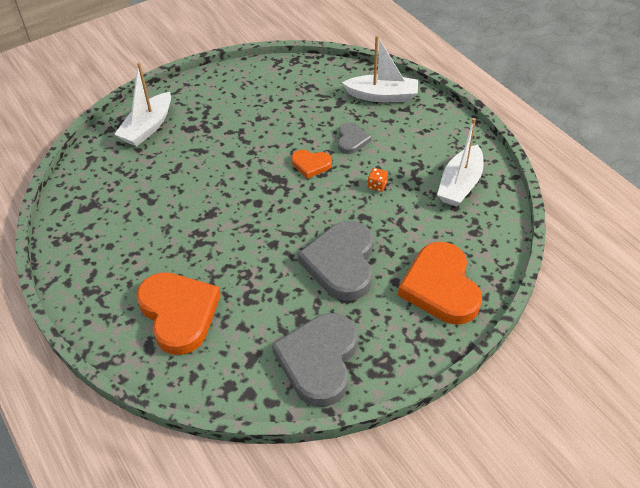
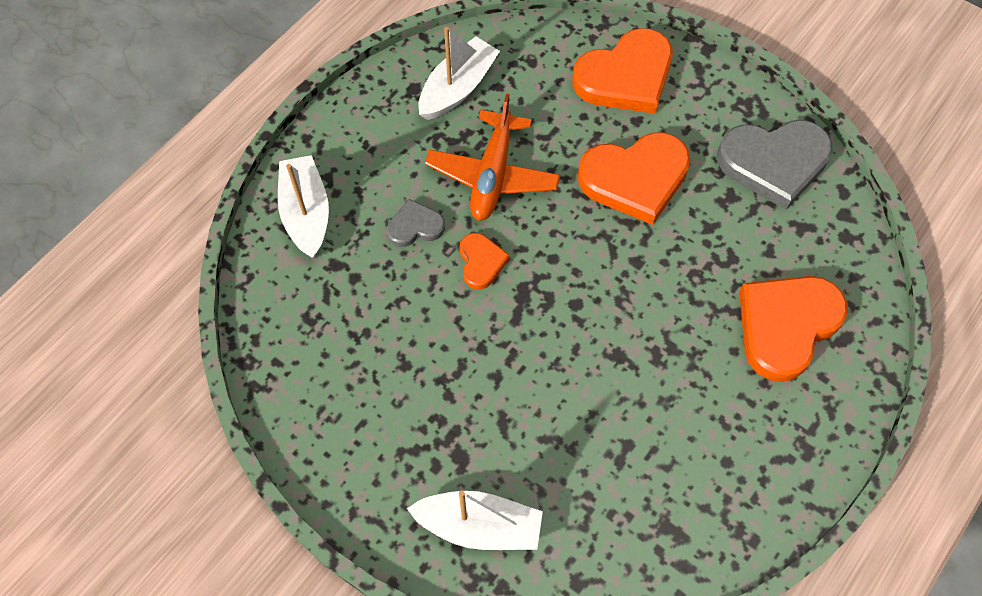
camera: 110 degrees left, 15 degrees up
(341, 263) = (635, 179): grey heart -> orange heart
(377, 185) = (492, 174): orange dice -> orange plane
(460, 184) = (458, 88): white boat -> white boat turned 60 degrees counterclockwise

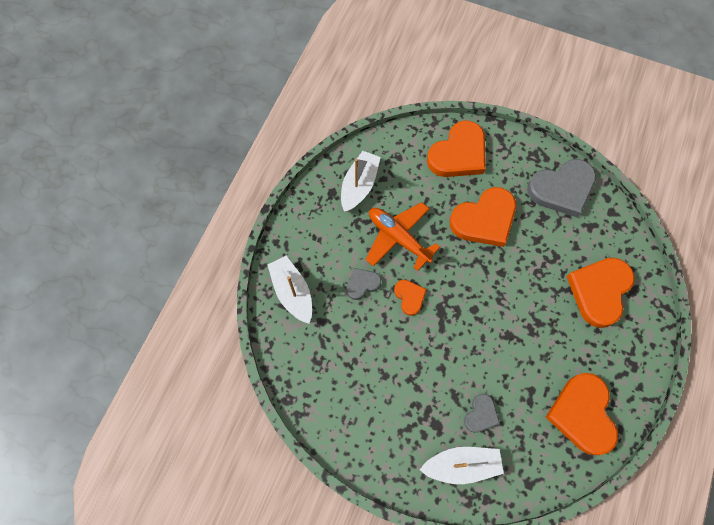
camera: 15 degrees left, 5 degrees up
(492, 174) = (398, 238): orange plane -> orange plane turned 135 degrees clockwise
(535, 459) = (481, 414): none -> grey heart
(698, 501) = (582, 414): none -> orange heart

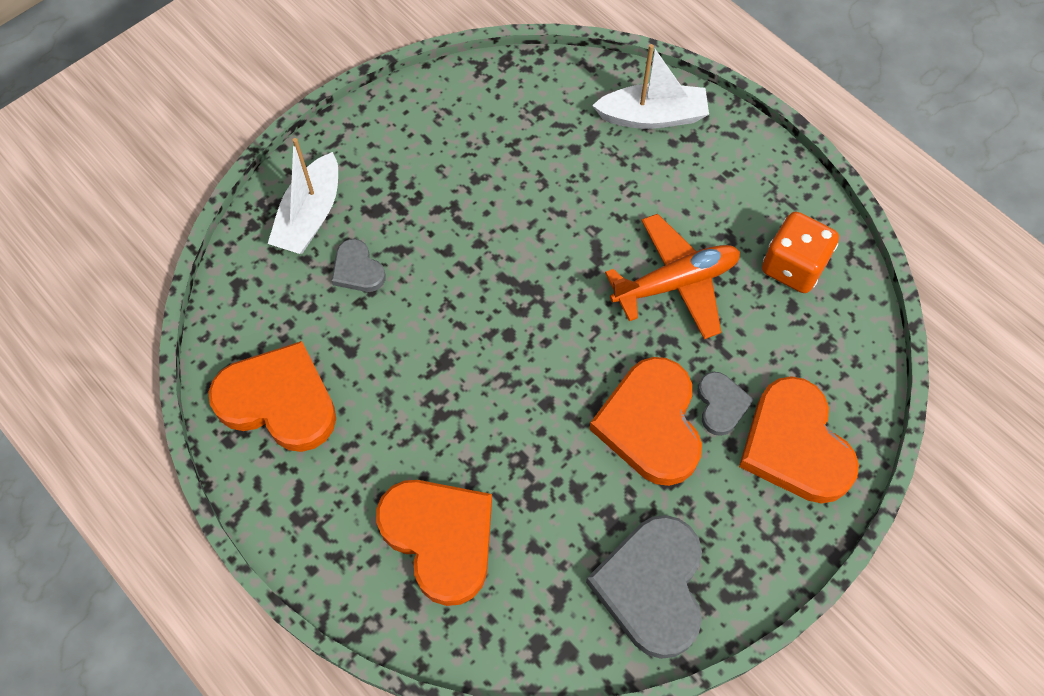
camera: 115 degrees right, 5 degrees down
(359, 185) = (793, 266): white boat -> orange dice
(362, 284) = (623, 205): grey heart -> grey heart (721, 404)
(409, 297) = (572, 256): orange heart -> none

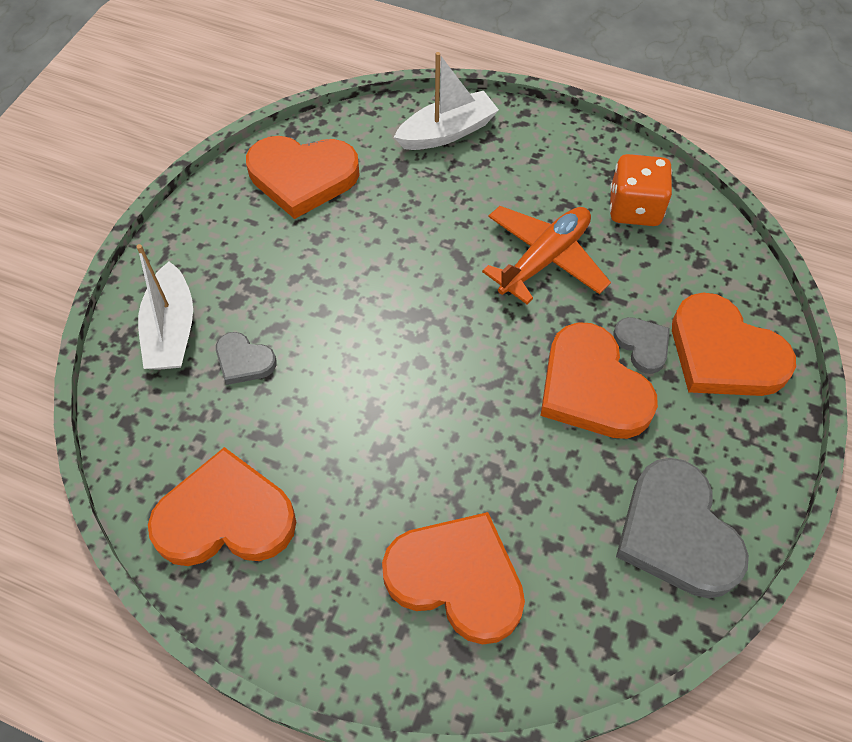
camera: 25 degrees left, 5 degrees down
(493, 112) = (302, 177): none -> orange heart

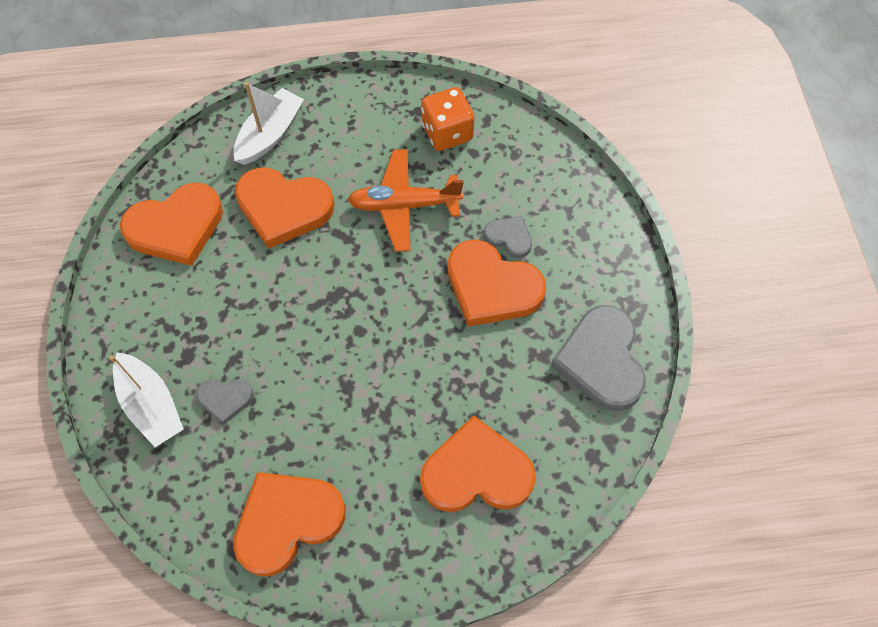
camera: 30 degrees left, 5 degrees up
(544, 259) = (404, 205): orange plane -> orange plane turned 105 degrees counterclockwise
(676, 533) = (601, 361): grey heart -> grey heart turned 45 degrees clockwise
(724, 353) = (566, 216): orange heart -> orange heart (283, 208)

